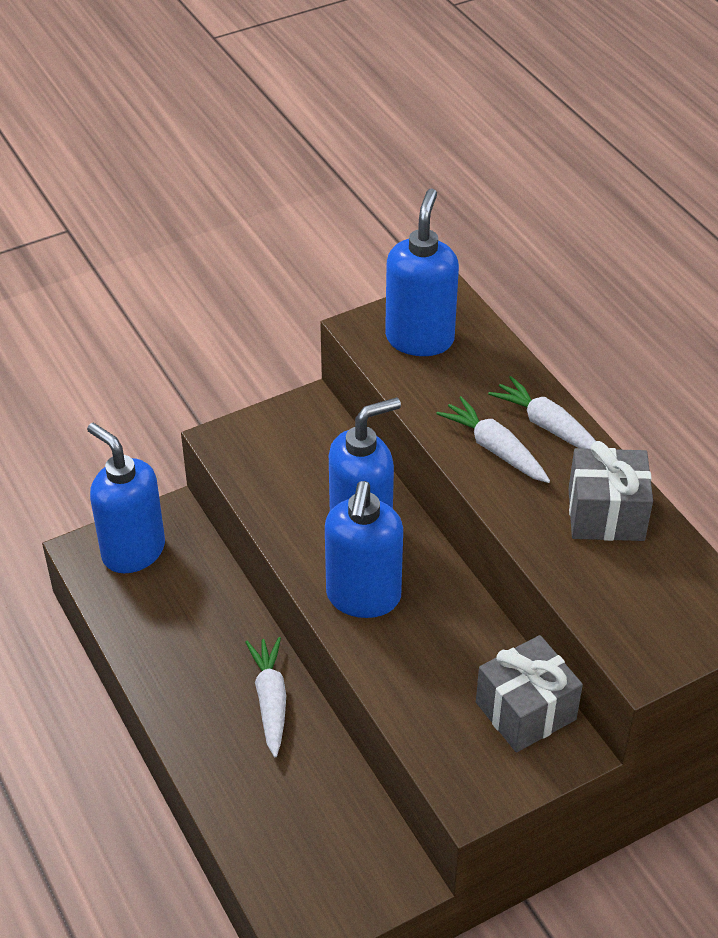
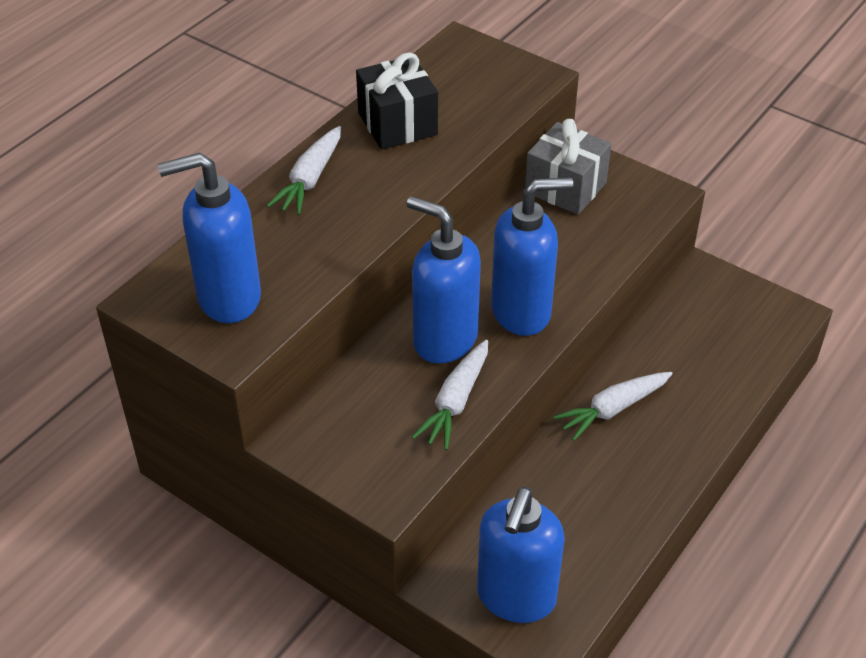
camera: 115 degrees left, 0 degrees up
(495, 449) = (359, 203): white carrot -> white carrot (455, 402)
(606, 514) = (397, 124): grey gift -> black gift

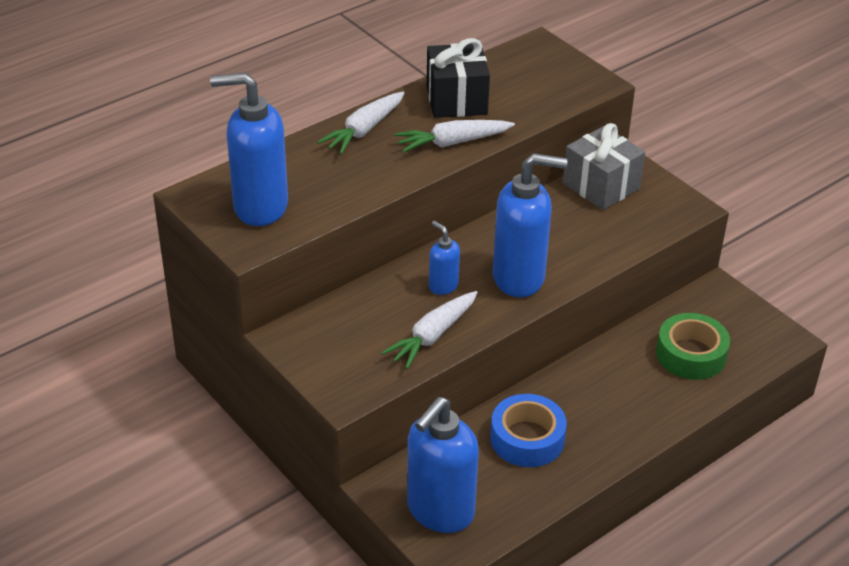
camera: 15 degrees right, 5 degrees down
(444, 339) = (443, 286): blue soap dispenser -> blue soap dispenser, size x0.49
(576, 488) = (527, 438): none -> blue tape
(613, 409) = (586, 383): white carrot -> white carrot (453, 142)
(705, 352) = (691, 354): none -> green tape

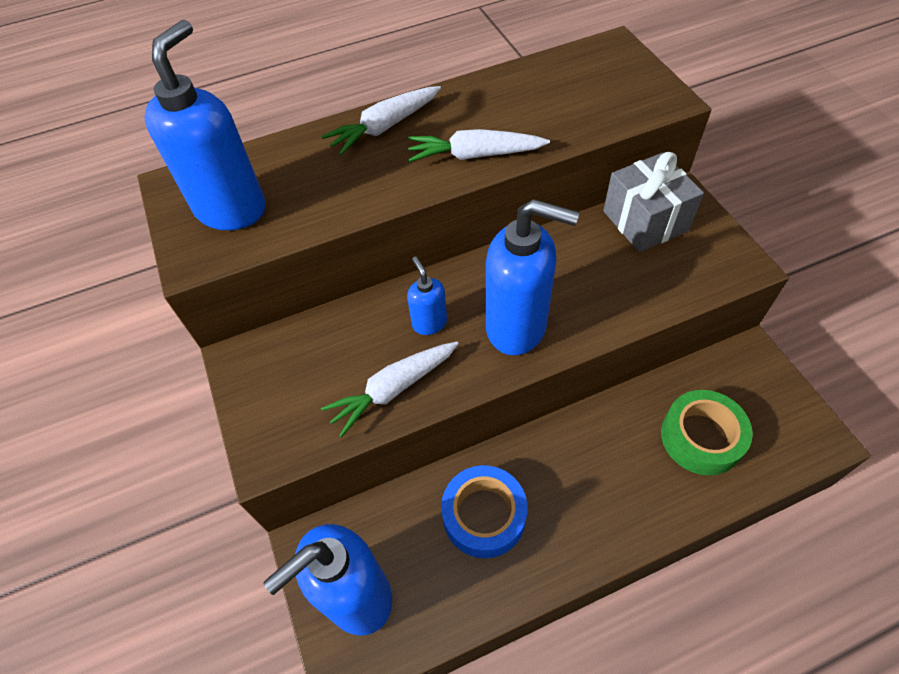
camera: 20 degrees right, 15 degrees up
(260, 207) = (231, 209): blue soap dispenser -> blue soap dispenser turned 90 degrees clockwise
(456, 100) = (499, 102): black gift -> none

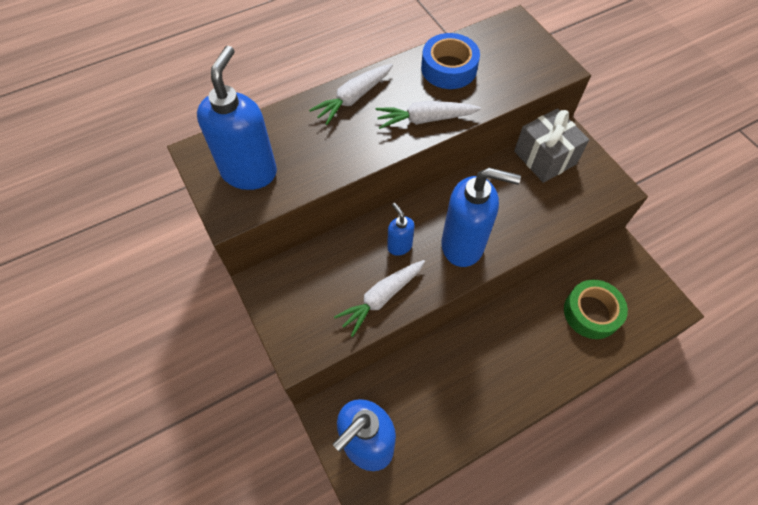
camera: 10 degrees left, 5 degrees up
(484, 515) = (448, 380): blue tape -> blue tape (449, 68)

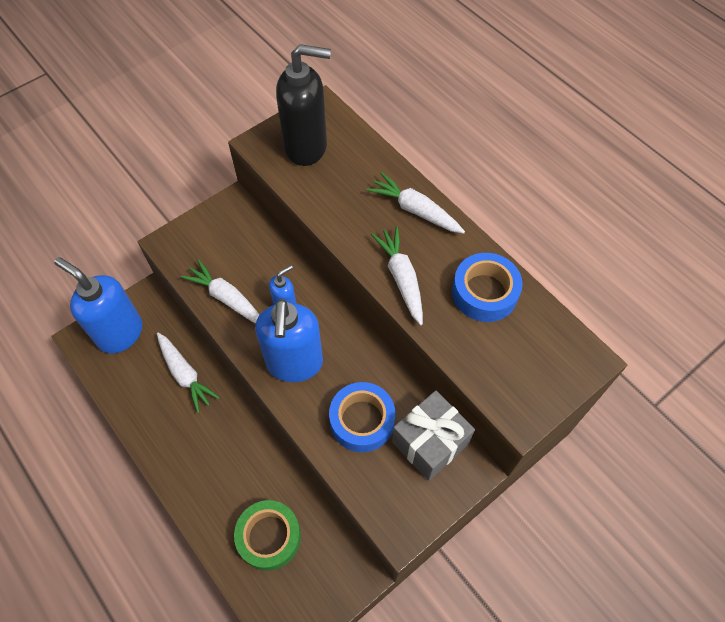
camera: 80 degrees right, 0 degrees up
(249, 171) = (306, 147): blue soap dispenser -> black soap dispenser
(427, 376) = (185, 374): none -> white carrot
(523, 200) = (362, 420): none -> blue tape

